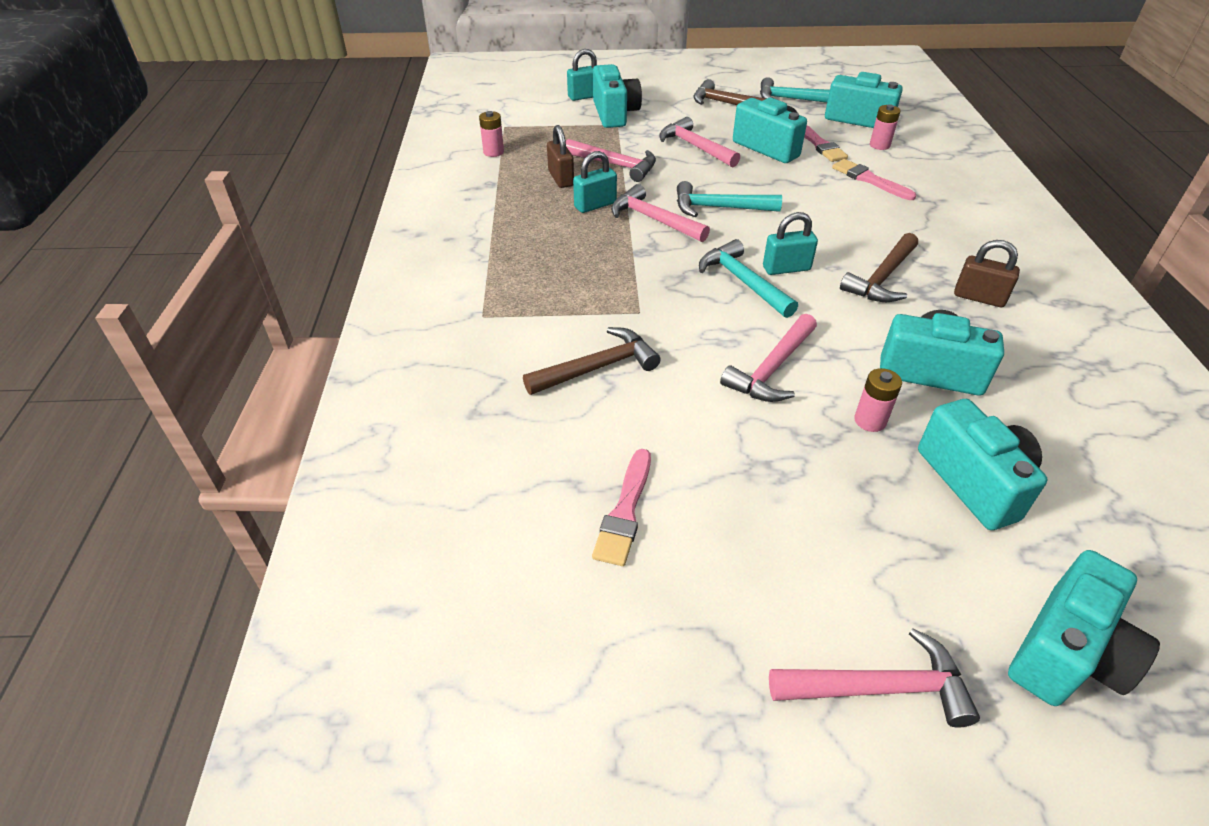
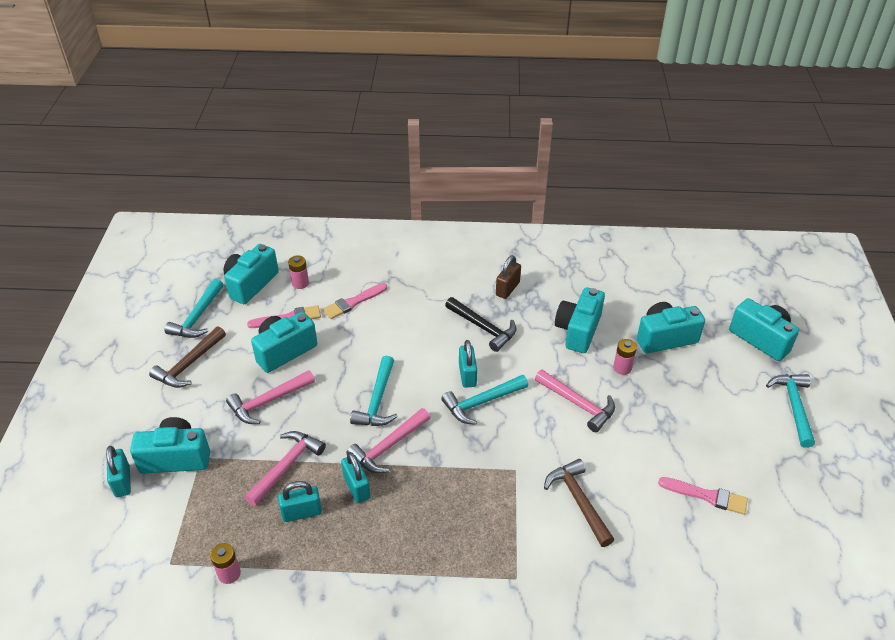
camera: 85 degrees left, 0 degrees up
(561, 178) = (302, 512): brown padlock -> turquoise padlock
(879, 687) = (793, 407): pink hammer -> turquoise hammer
(882, 278) = (483, 328): brown hammer -> black hammer

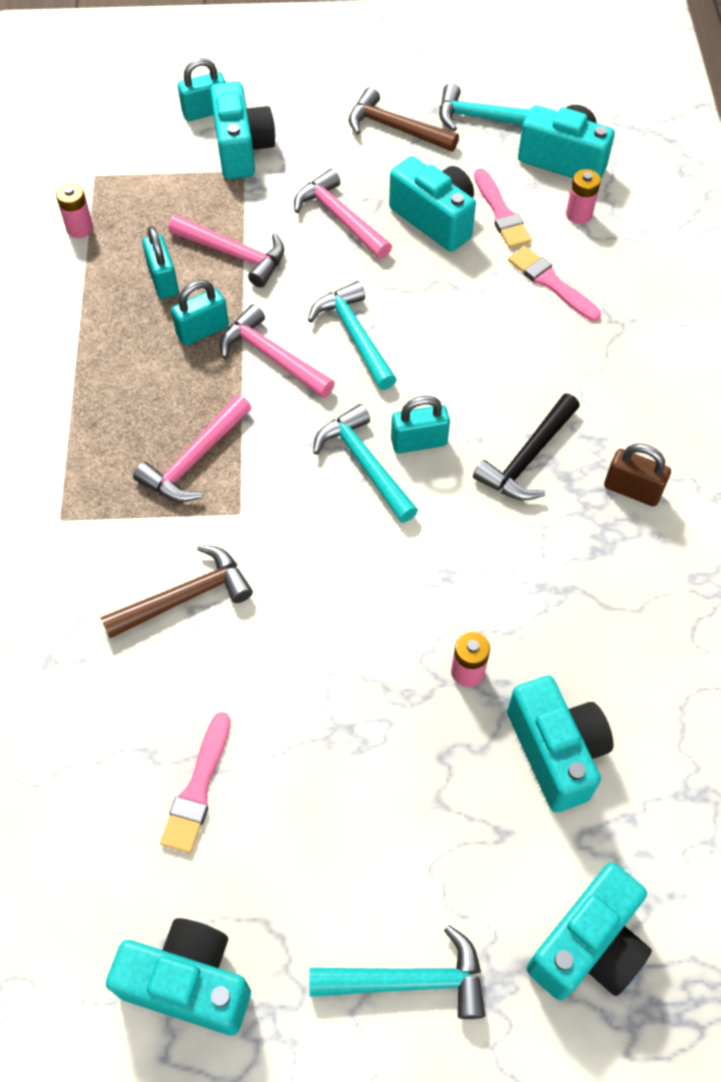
camera: 85 degrees right, 15 degrees up
(377, 401) = (354, 336): turquoise hammer -> turquoise hammer turned 60 degrees clockwise
(578, 330) = (548, 602): turquoise camera -> turquoise camera (189, 982)
(578, 404) = (376, 599): pink hammer -> pink hammer (195, 460)

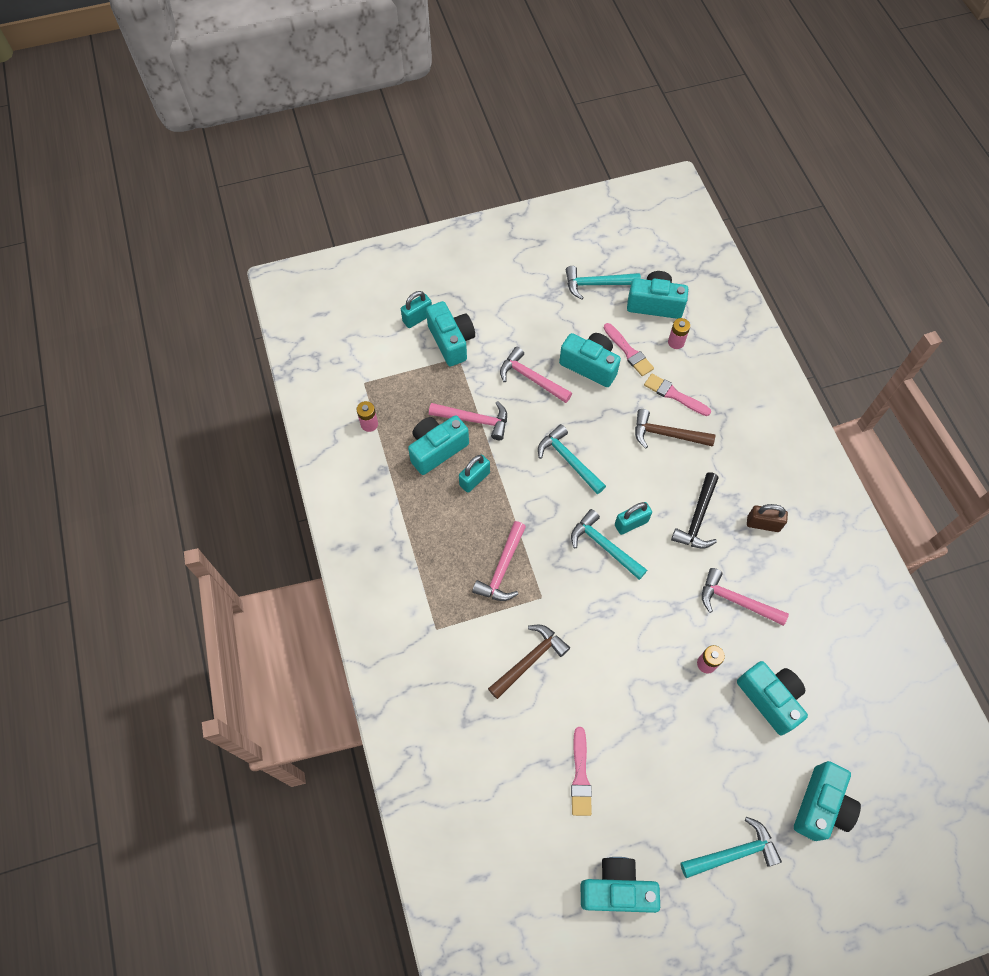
camera: 15 degrees left, 5 degrees up
(163, 280) = (437, 449): turquoise padlock -> turquoise camera
(271, 357) = (523, 487): pink hammer -> pink hammer (736, 601)
(395, 128) = (543, 304): brown hammer -> brown hammer (666, 434)

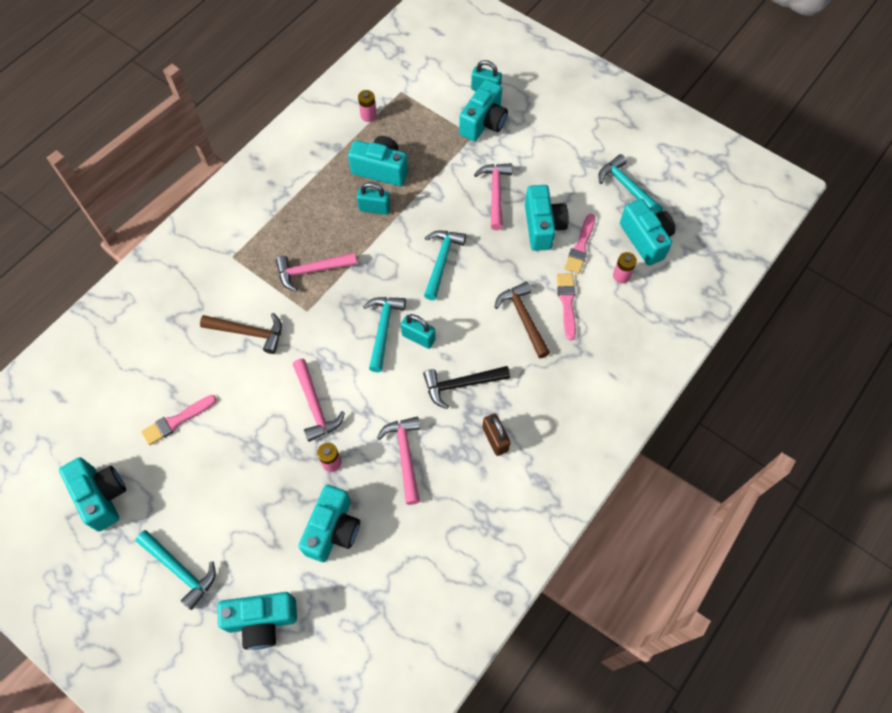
camera: 55 degrees right, 0 degrees up
(474, 420) = (426, 178): pink hammer -> pink hammer (315, 405)

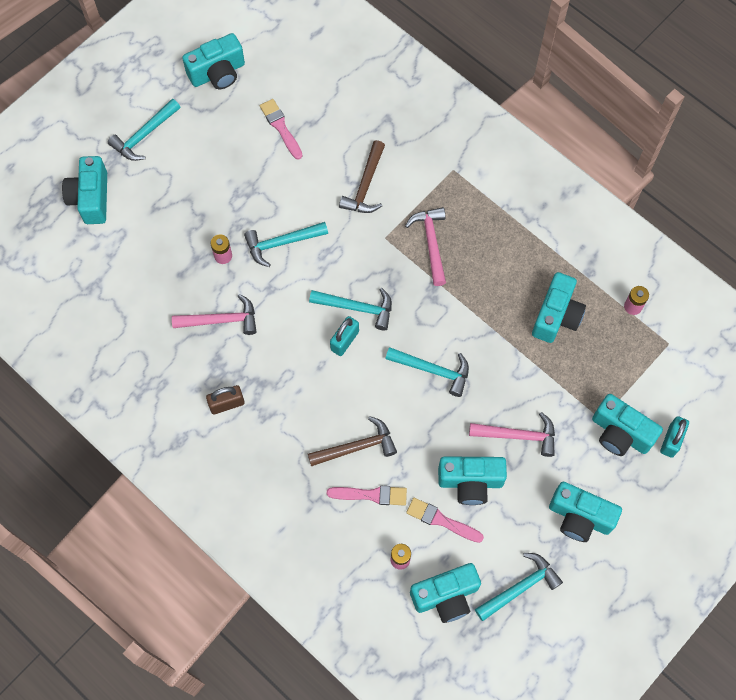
camera: 95 degrees right, 5 degrees up
(315, 405) = (281, 243): pink hammer -> turquoise hammer
(333, 530) = (160, 255): turquoise camera -> turquoise camera (579, 517)
(374, 208) = (505, 307): turquoise padlock -> none
(461, 385) = (288, 377): black hammer -> none

